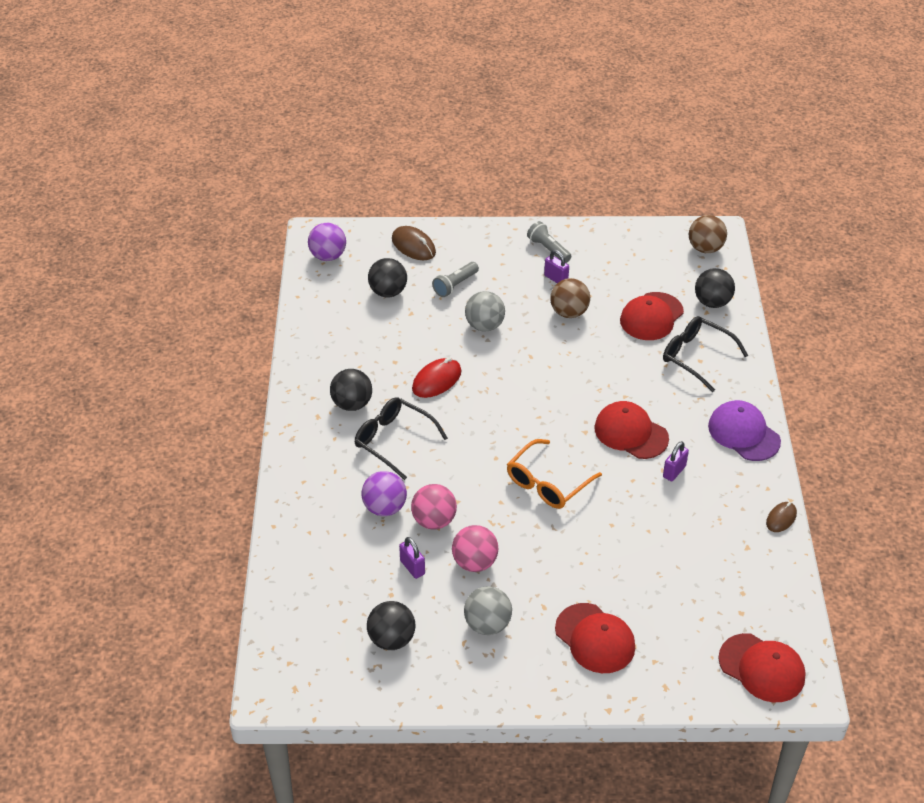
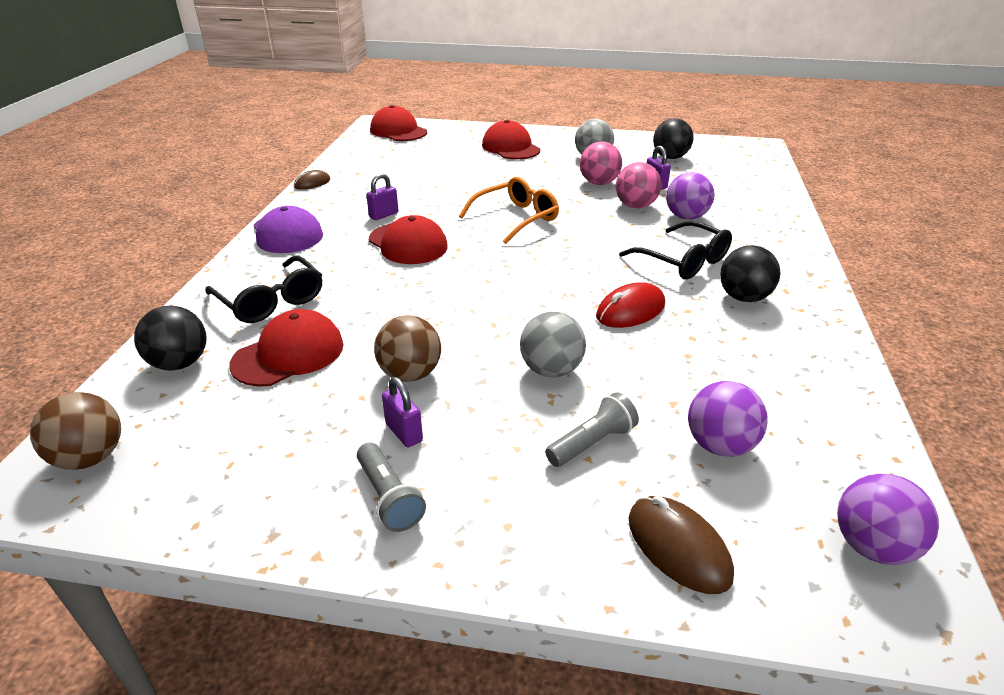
camera: 170 degrees left, 10 degrees down
(388, 292) = (719, 445): black ball -> purple ball

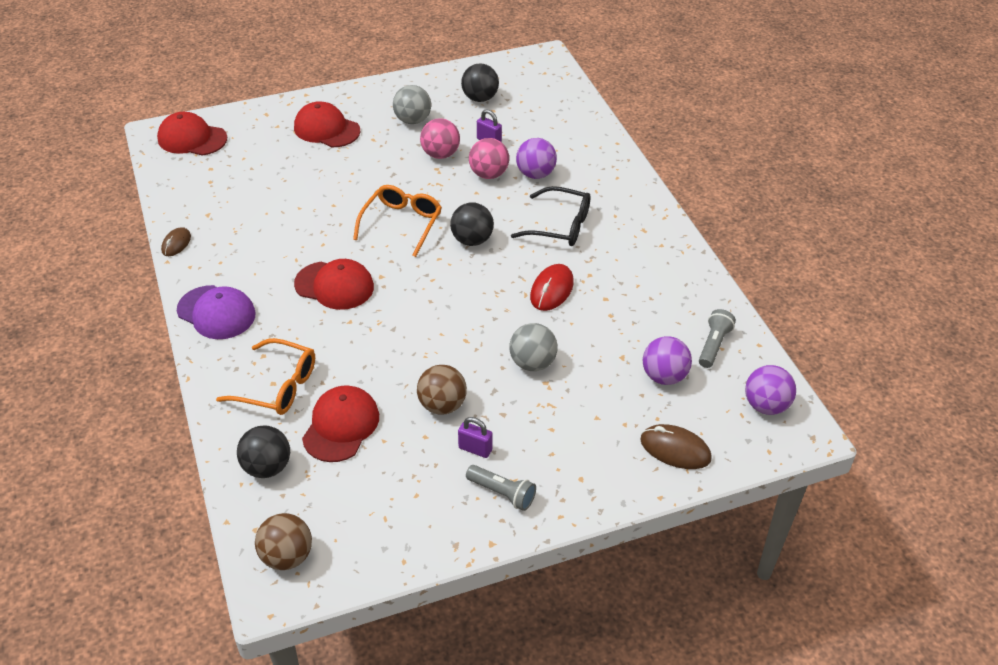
camera: 30 degrees left, 10 degrees up
(271, 301) = (277, 386): black glasses -> orange glasses
(384, 215) = (284, 260): purple padlock -> none
(592, 443) = (592, 406): grey flashlight -> grey flashlight (713, 345)
(743, 297) = (620, 248): black ball -> black ball (472, 240)

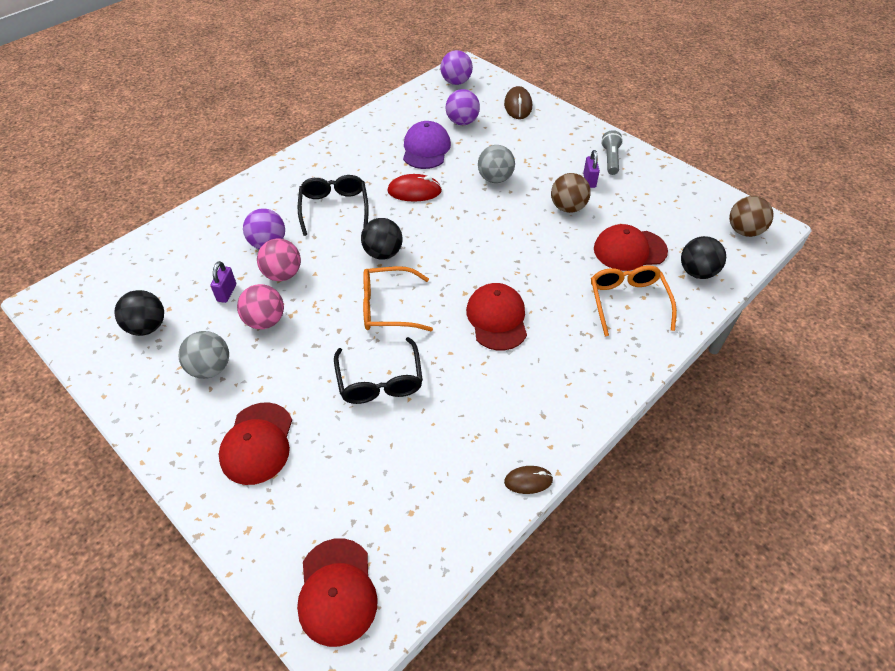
camera: 115 degrees left, 5 degrees up
(216, 312) = (589, 387): purple cap -> purple cap (426, 149)
(329, 198) = (380, 381): none -> black glasses
(713, 345) = (419, 109): grey flashlight -> none

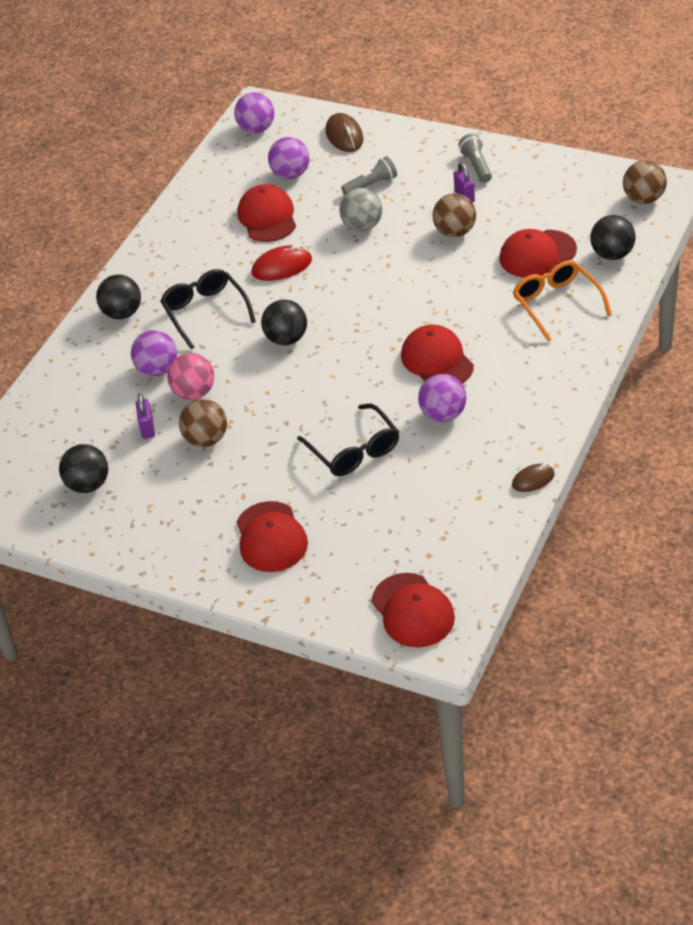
camera: 15 degrees left, 5 degrees down
(210, 368) = (181, 496): grey ball -> none
(265, 321) = (206, 439): pink ball -> brown ball
(273, 188) = (122, 313): none -> black ball
(388, 307) = (323, 386): orange glasses -> none
(426, 149) = (267, 217): purple cap -> red cap
(476, 375) = (443, 414): none -> purple ball
(519, 149) = (371, 185): none -> grey flashlight

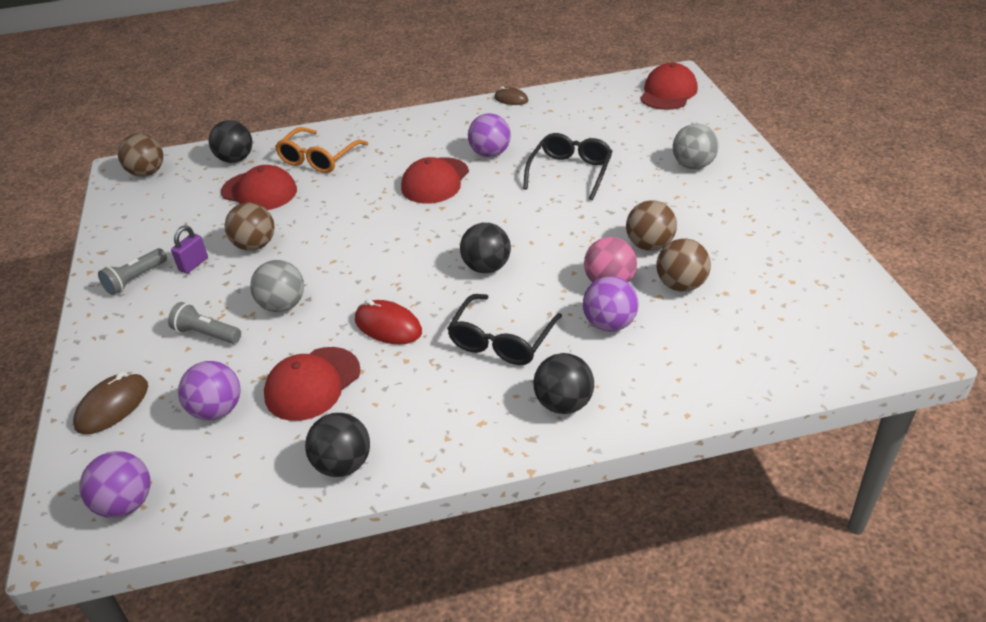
camera: 130 degrees left, 5 degrees down
(88, 485) = (780, 279): black ball -> black ball (343, 464)
(147, 428) = (681, 285): purple padlock -> brown ball
(271, 537) = (693, 165): red cap -> grey ball

